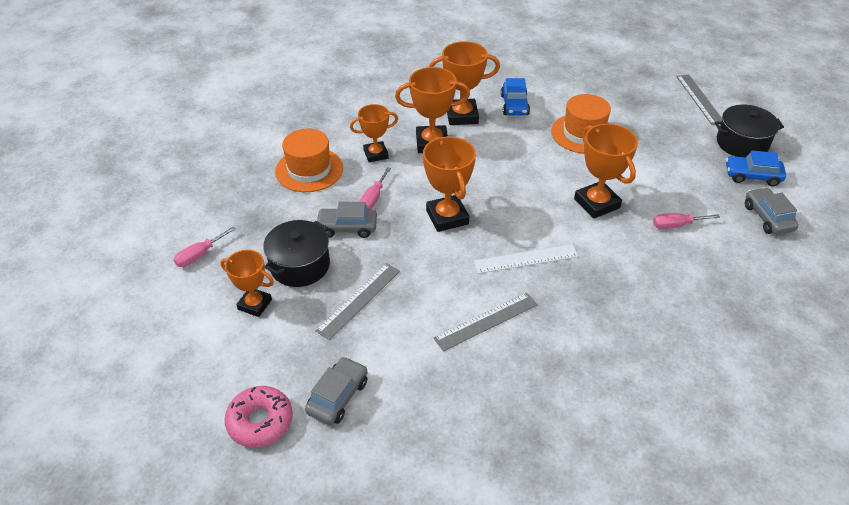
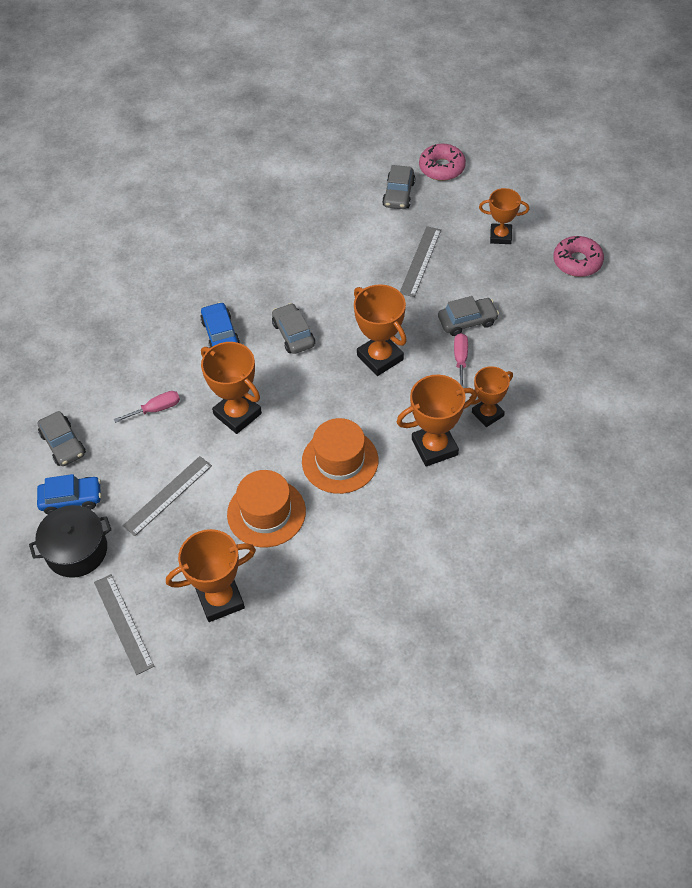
camera: 165 degrees right, 10 degrees up
(199, 255) = (577, 262): pink screwdriver -> pink donut
(300, 265) = (486, 276): black pot -> none
(309, 170) = (544, 374): orange hat -> orange hat (340, 461)
(462, 116) = (418, 501): orange trophy -> orange trophy (220, 599)
(486, 321) = (311, 272): grey ruler -> grey ruler (168, 495)
(514, 105) = (360, 539): blue car -> blue car (220, 333)
(526, 259) = (293, 334): white ruler -> grey car

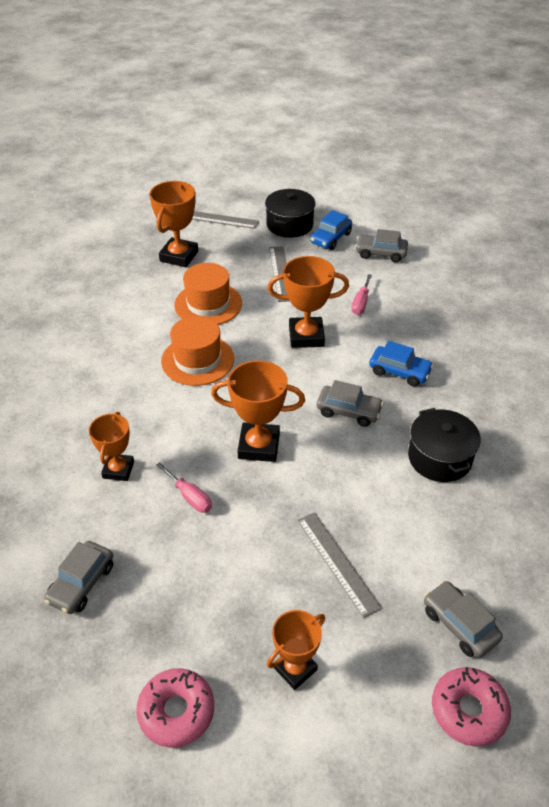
camera: 130 degrees right, 10 degrees down
(285, 265) = (439, 458): none -> black pot
(434, 447) = (137, 415): orange trophy -> none
(467, 321) = (222, 537): grey car -> grey car (82, 583)

